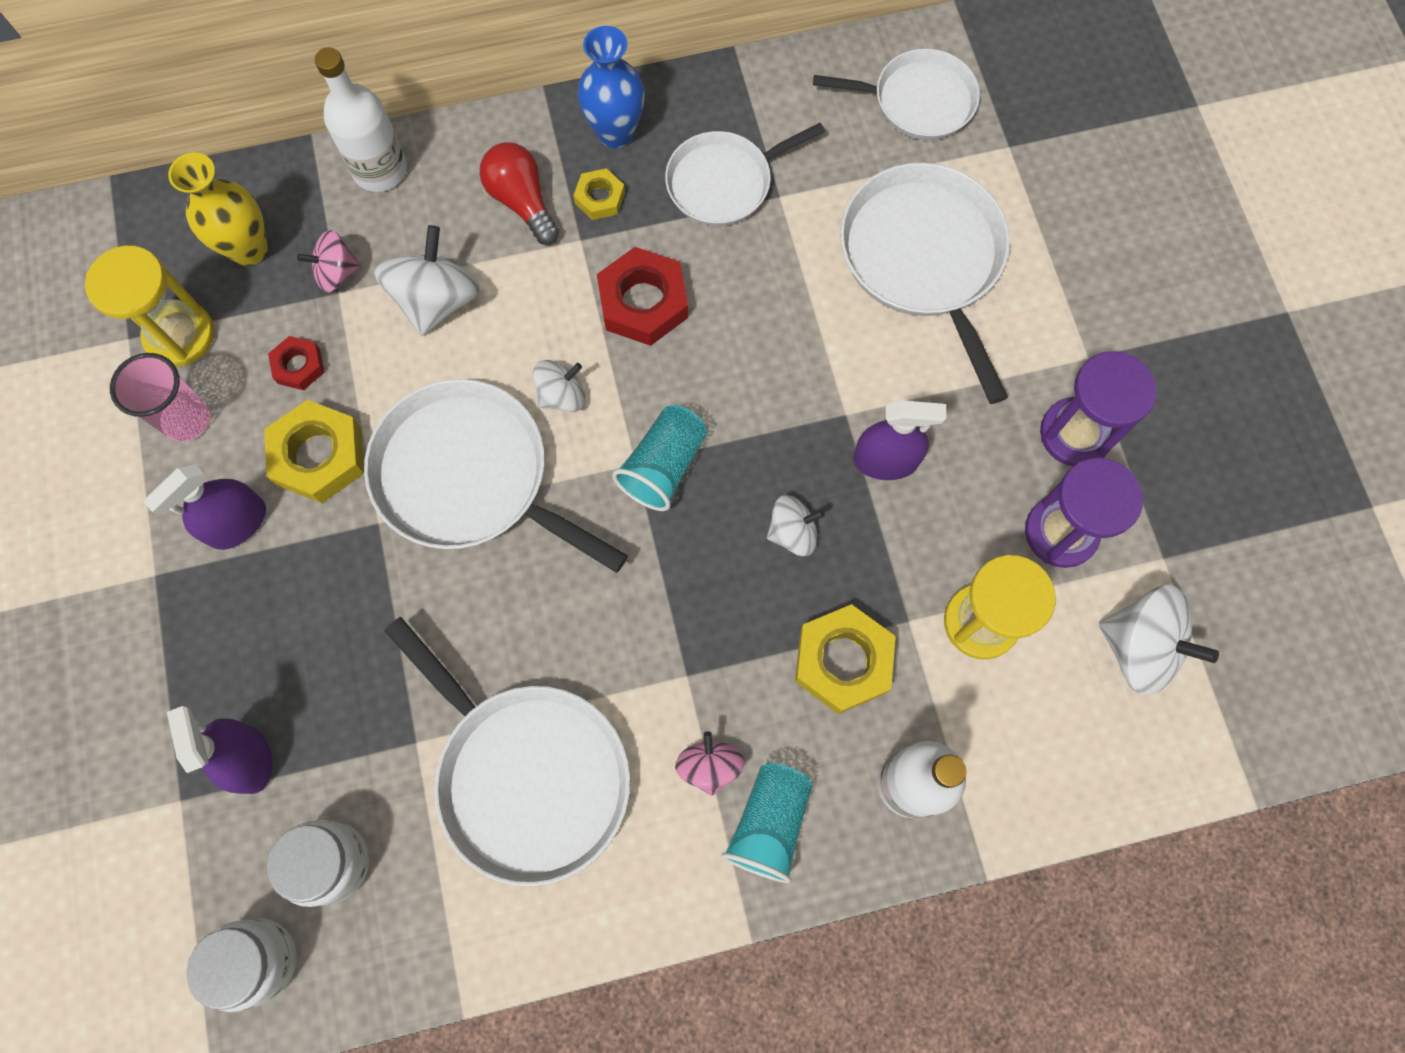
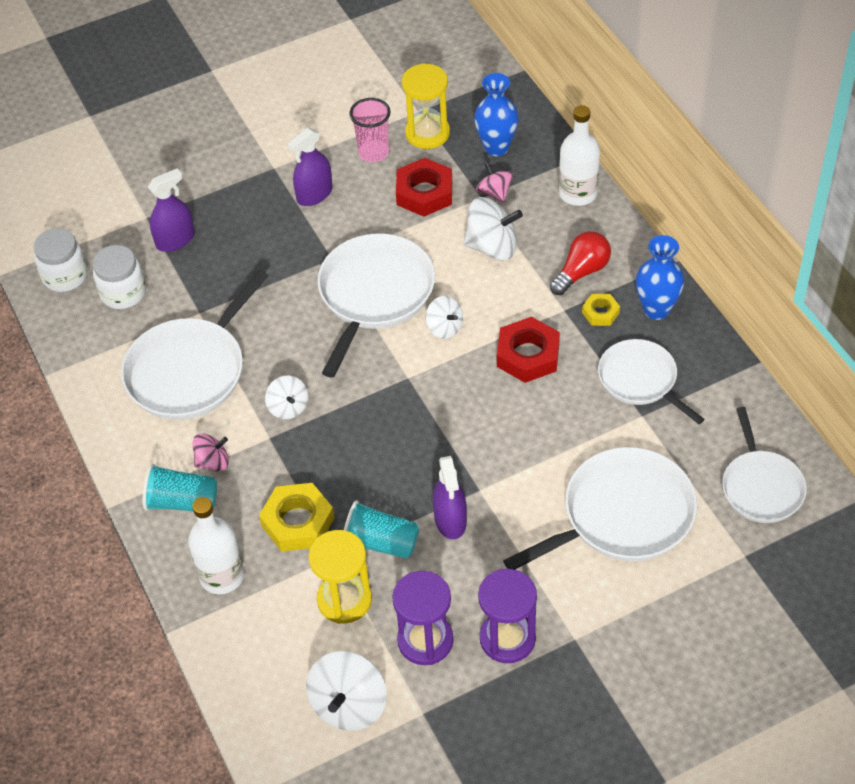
camera: 80 degrees right, 20 degrees down
(238, 523) = (314, 194): purple spray bottle -> purple spray bottle turned 75 degrees counterclockwise
(249, 249) = (496, 147): yellow vase -> blue vase
(299, 366) = (424, 193): red nut -> red nut, size x1.81
(319, 456) = (367, 219): yellow nut -> none
(663, 466) = (410, 393): turquoise cup -> turquoise cup (381, 542)
(792, 532) = (382, 475): white spinning top -> white spinning top (288, 407)

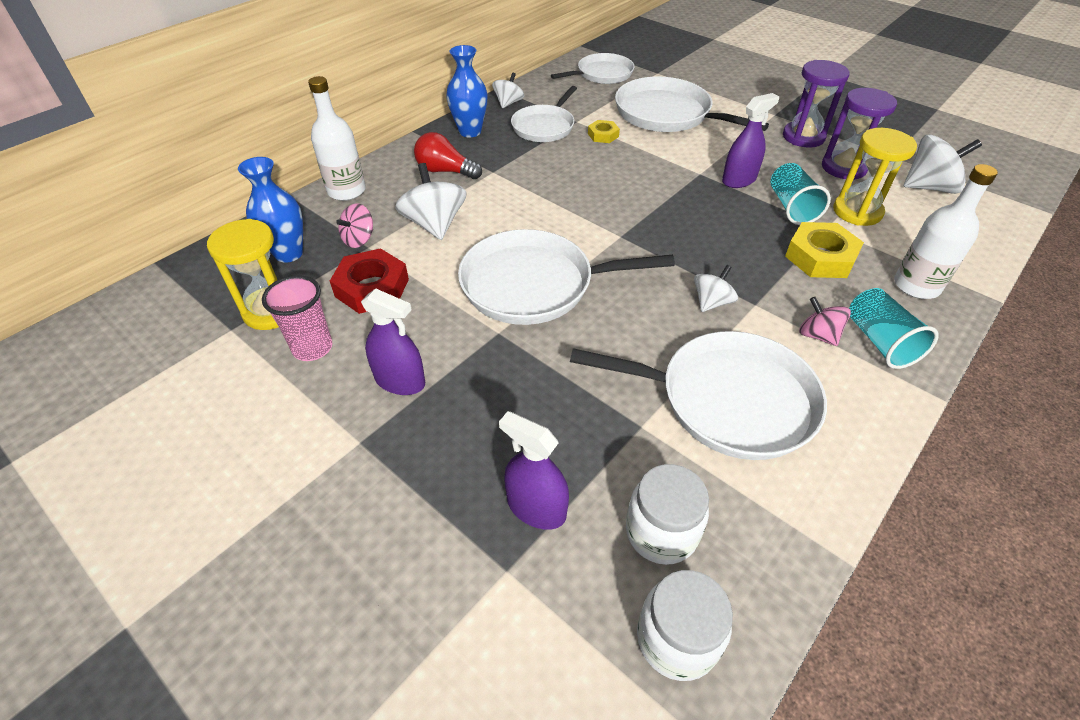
camera: 115 degrees left, 5 degrees down
(444, 327) = (549, 229): white spinning top -> white spinning top (508, 103)
(528, 355) = (552, 179): red nut -> none
(600, 312) = (487, 154): yellow nut -> yellow nut (603, 135)

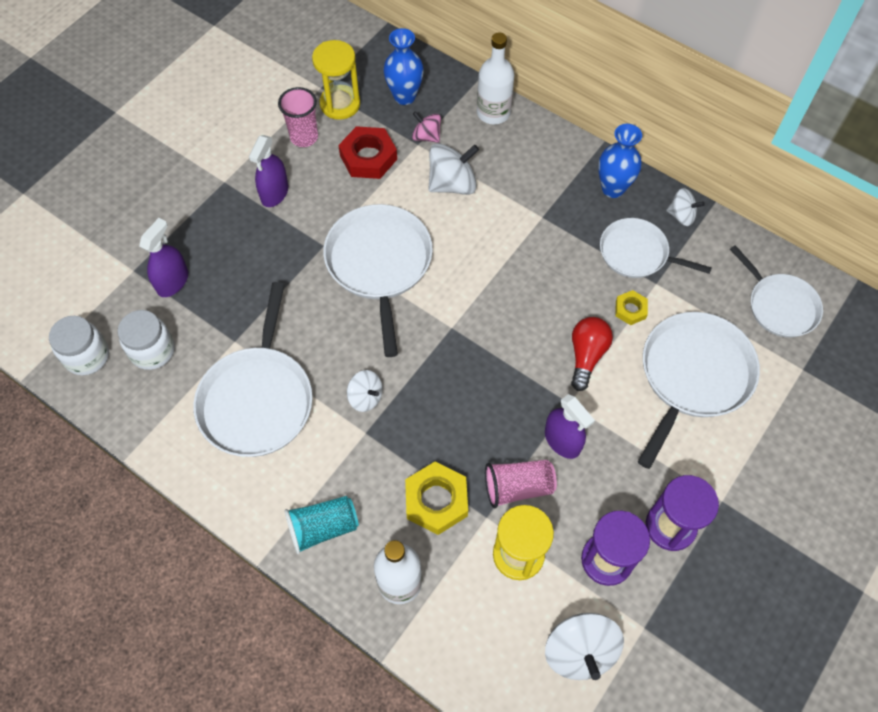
camera: 85 degrees right, 15 degrees up
(445, 171) = (536, 179): red light bulb -> red light bulb (586, 356)
(791, 207) = (517, 487): turquoise cup -> pink cup
(818, 335) = (329, 477): pink spinning top -> none

